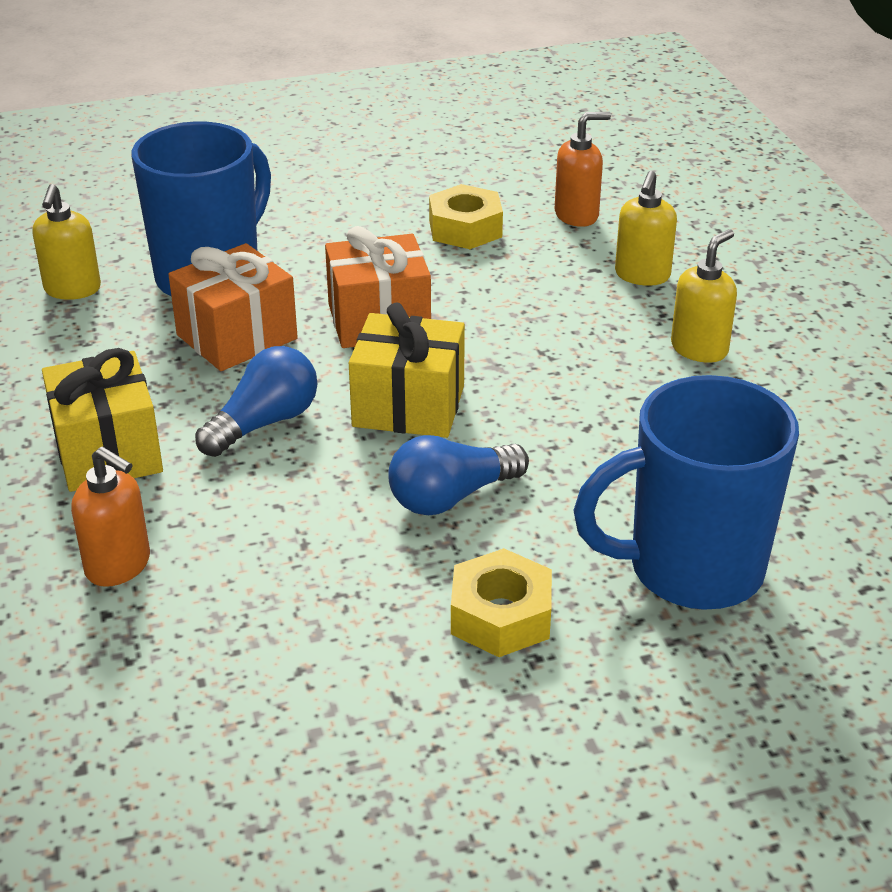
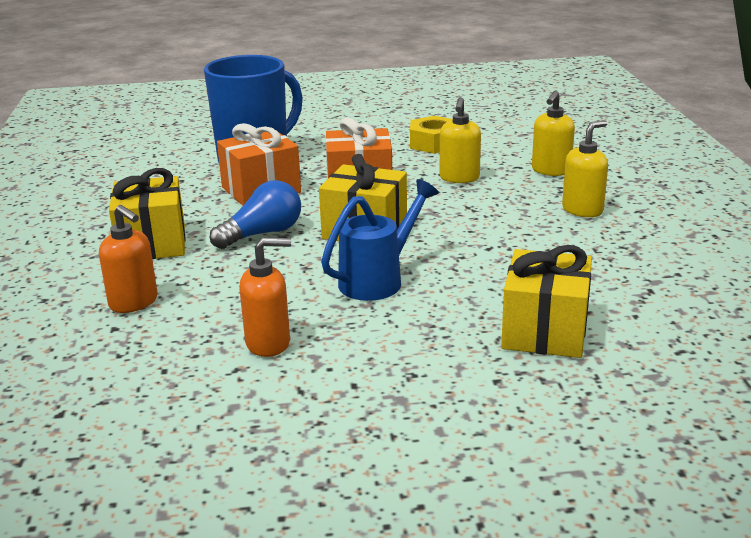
camera: 10 degrees right, 10 degrees down
(72, 289) = (164, 163): yellow soap dispenser -> yellow soap dispenser (459, 178)
(451, 497) = (379, 280): blue light bulb -> blue watering can
(501, 616) = (393, 348): yellow nut -> none
(577, 215) = (513, 139): orange soap dispenser -> orange soap dispenser (269, 343)
(691, 569) = (545, 331): blue mug -> yellow gift

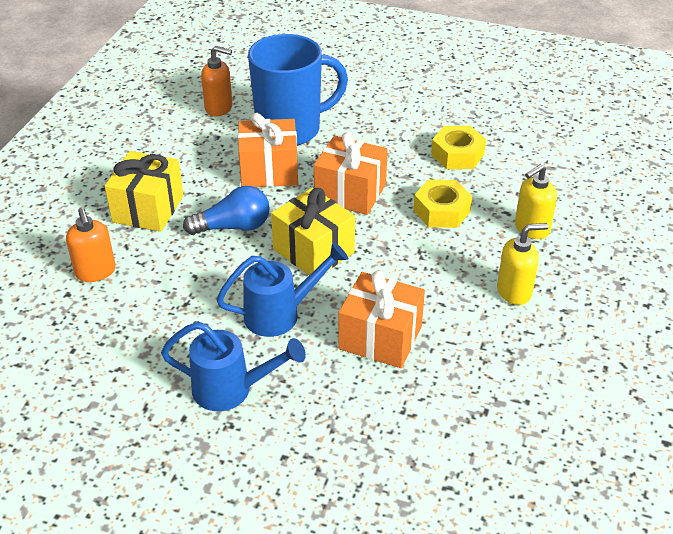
camera: 25 degrees right, 15 degrees up
(269, 343) = (156, 352): orange soap dispenser -> orange soap dispenser (219, 108)
(386, 347) = (232, 390): none -> blue watering can
(459, 178) = (441, 211): yellow soap dispenser -> yellow nut
(496, 269) = (380, 338): none -> orange gift
(545, 331) = (360, 422): yellow gift -> none

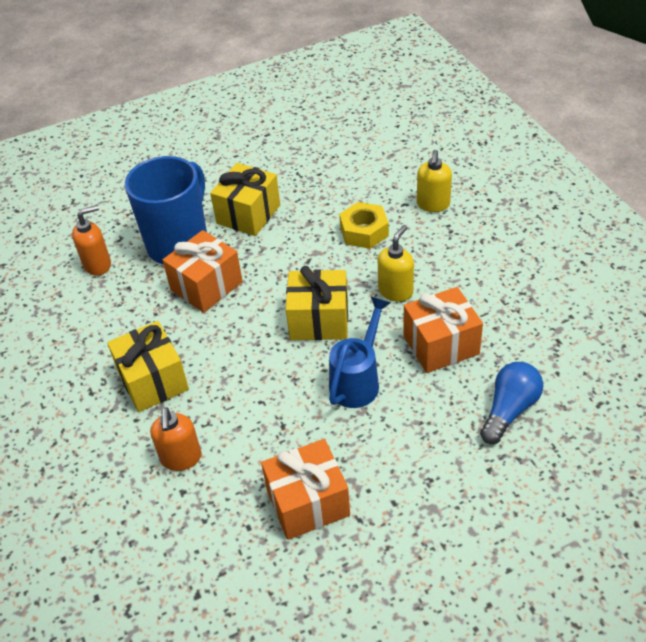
camera: 40 degrees left, 5 degrees up
(95, 272) = (181, 458): orange soap dispenser -> orange soap dispenser turned 60 degrees clockwise
(232, 390) = (398, 456): blue watering can -> none
(233, 227) = (238, 345): blue light bulb -> blue light bulb (509, 410)
(350, 193) = (287, 261): orange gift -> orange gift (308, 503)
(369, 140) = (248, 214): none -> yellow gift
(457, 155) = (322, 185): yellow nut -> none
(514, 291) = (476, 253): yellow soap dispenser -> yellow soap dispenser (395, 291)

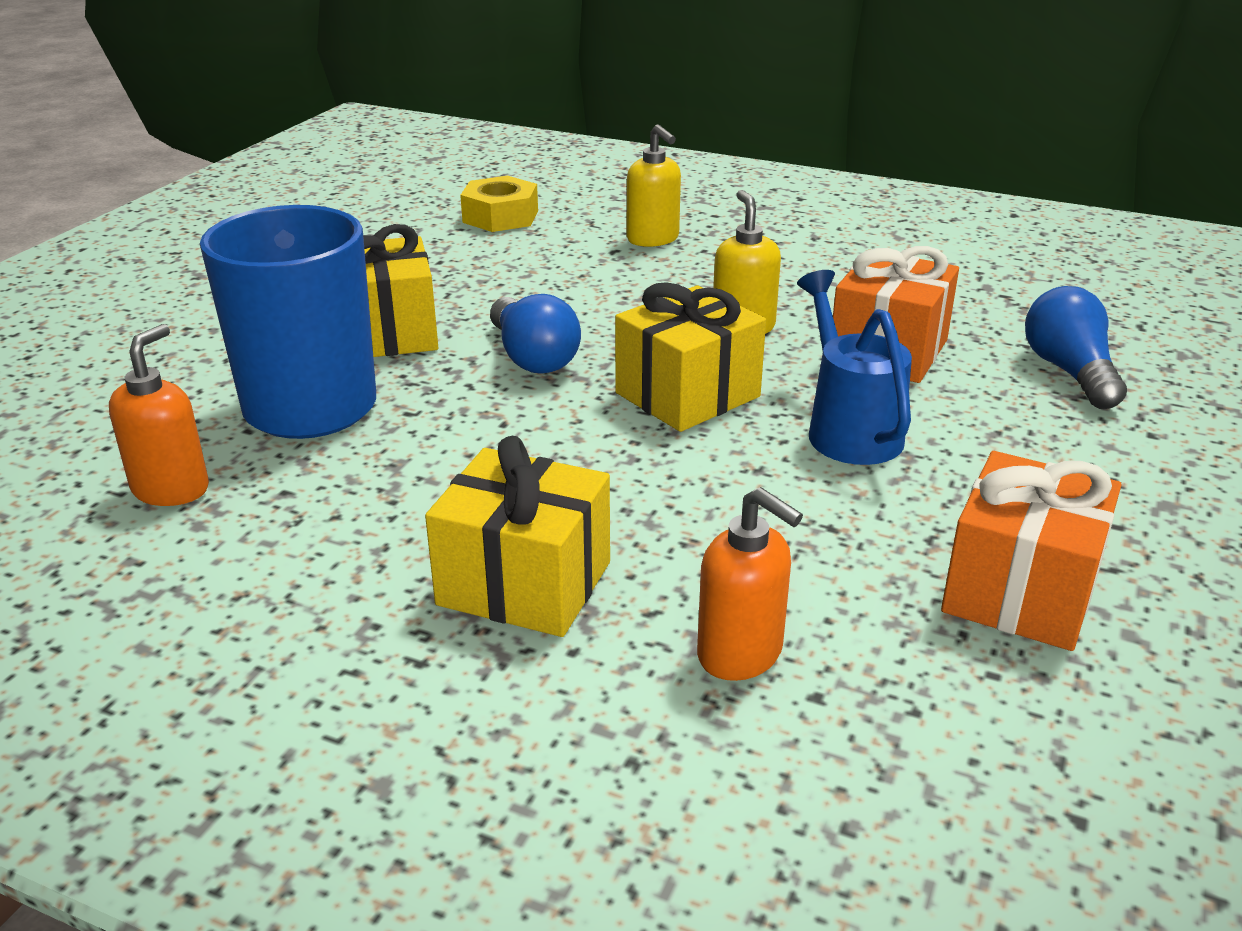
camera: 45 degrees left, 15 degrees down
(206, 286) = (440, 431): orange gift -> none
(286, 261) = (532, 357): none -> blue light bulb
(364, 231) = (601, 290): yellow nut -> yellow nut (500, 216)

